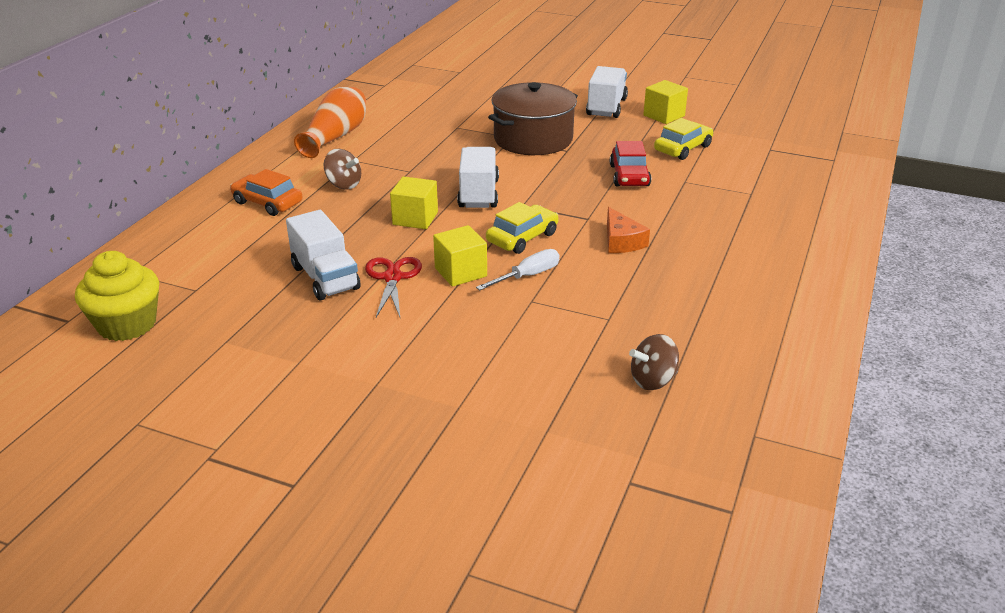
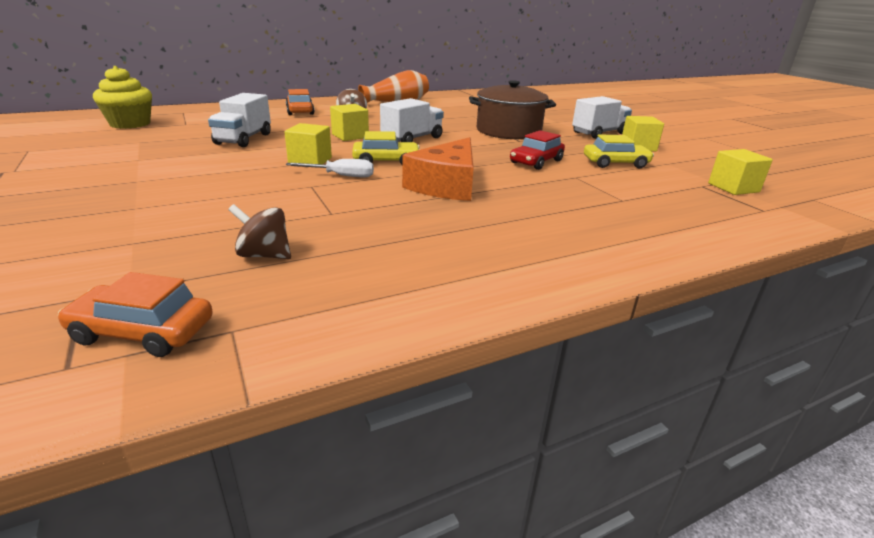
camera: 40 degrees right, 5 degrees down
(392, 278) = (272, 150): red scissors -> none
(621, 241) = (446, 185): orange cheese -> orange cheese, size x1.76
(716, 470) = (143, 332): none -> orange car
(789, 142) = (733, 188): none -> yellow cube

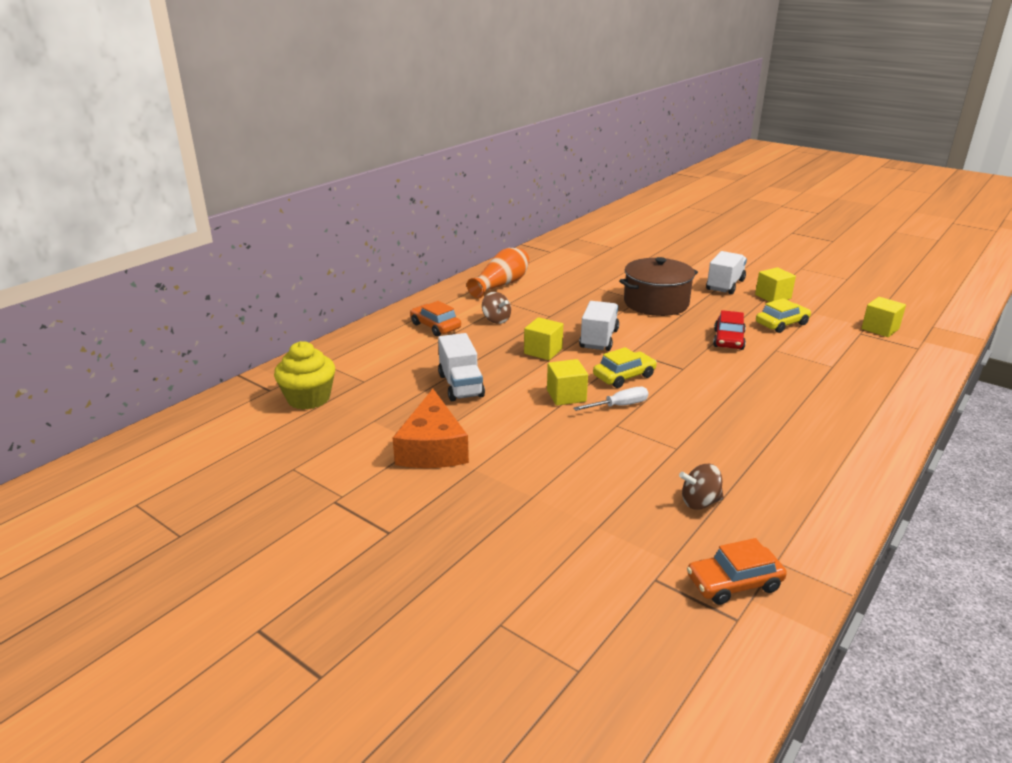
camera: 25 degrees left, 0 degrees up
(446, 185) = (706, 390): orange cheese -> orange cheese (432, 447)

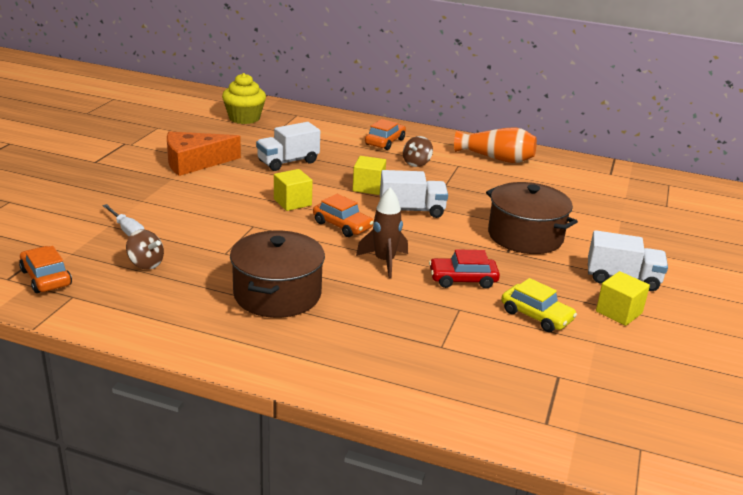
camera: 70 degrees right, 0 degrees up
(619, 406) = (286, 225): white screwdriver -> white screwdriver (127, 230)
(624, 376) = (342, 225): yellow car -> orange car
(698, 367) = (384, 262): none -> brown rocket
(699, 502) = (146, 264): brown spinning top -> brown spinning top turned 150 degrees clockwise
(759, 427) = (277, 294): none -> brown pot
(880, 329) = (585, 394): yellow cube -> none

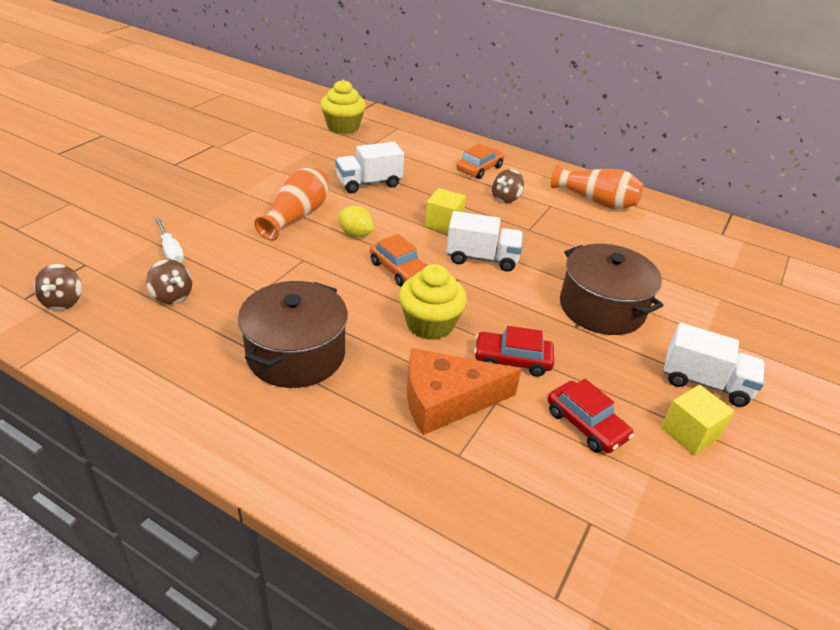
camera: 10 degrees right, 10 degrees up
(46, 278) = (63, 302): orange car -> brown spinning top
(194, 162) = (273, 174): orange cheese -> orange cheese (446, 400)
(232, 193) = (297, 216): none -> orange vase
(292, 202) = (356, 234): yellow cube -> yellow lemon
(384, 262) = (430, 324): brown rocket -> yellow cupcake
(536, 316) = (586, 424): yellow car -> red car

